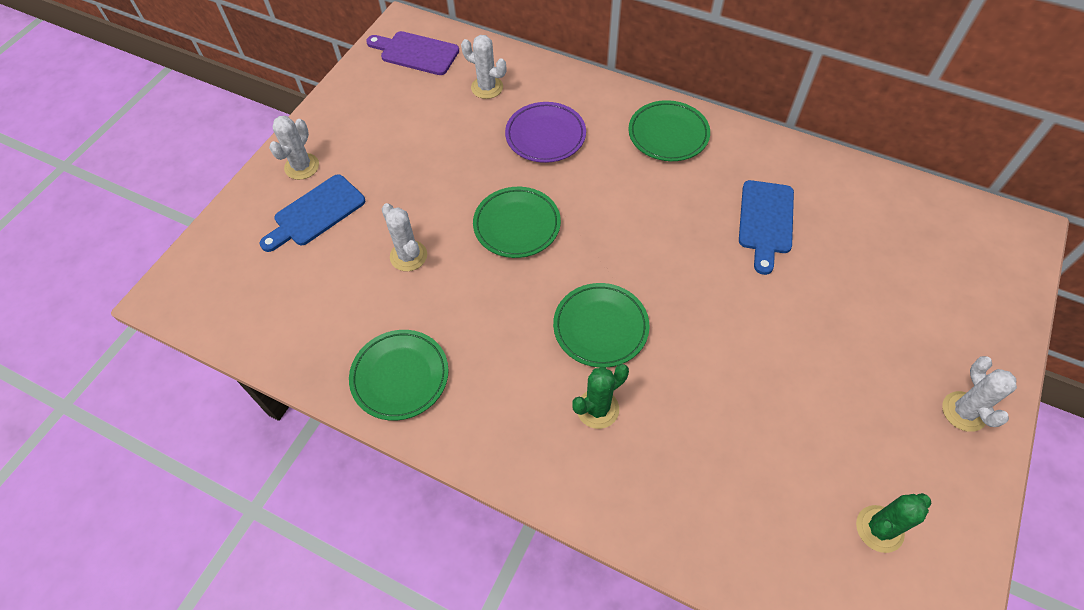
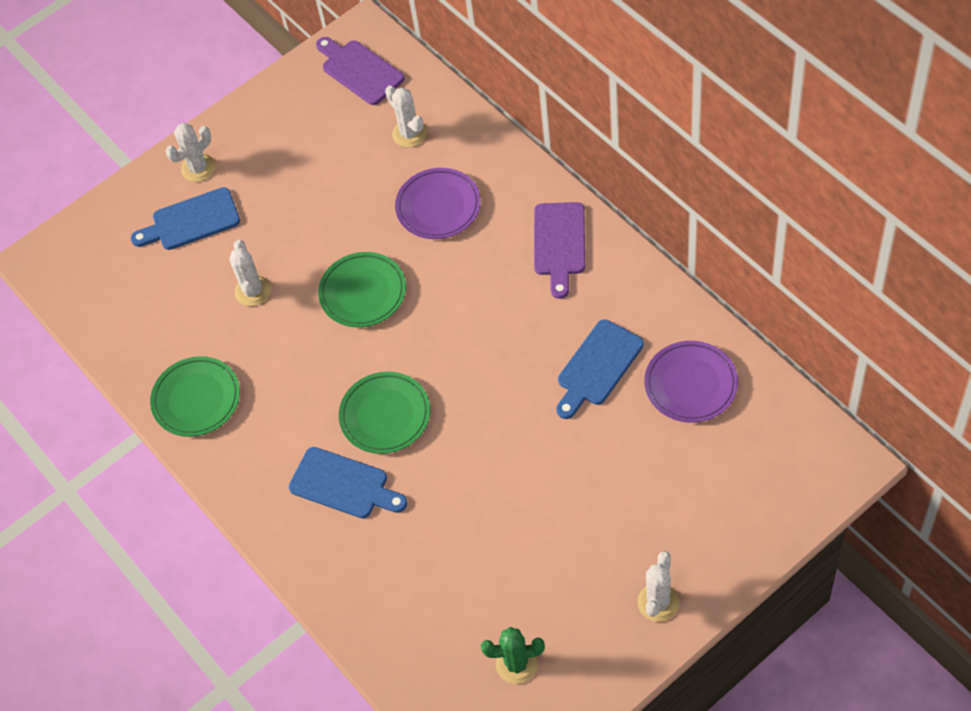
camera: 30 degrees right, 0 degrees up
(597, 409) = (343, 485): green cactus -> blue cutting board
(668, 134) = (559, 244): green plate -> purple cutting board
(853, 210) = (691, 384): none -> purple plate

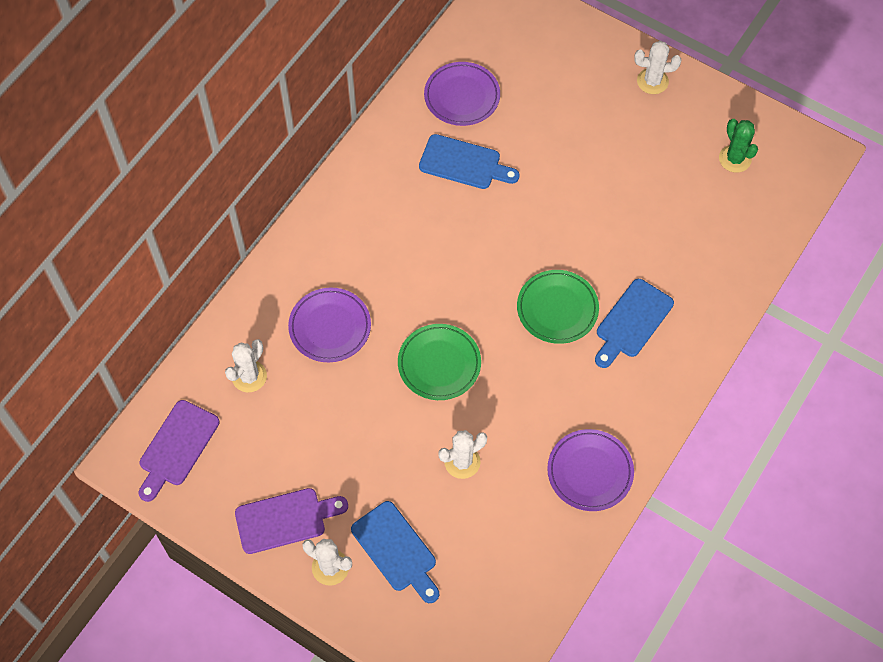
camera: 115 degrees left, 5 degrees up
(196, 399) = (590, 472): green plate -> purple plate
(343, 485) = (632, 322): blue cutting board -> blue cutting board turned 150 degrees counterclockwise
(559, 244) = (348, 219): purple cutting board -> purple cutting board (285, 519)

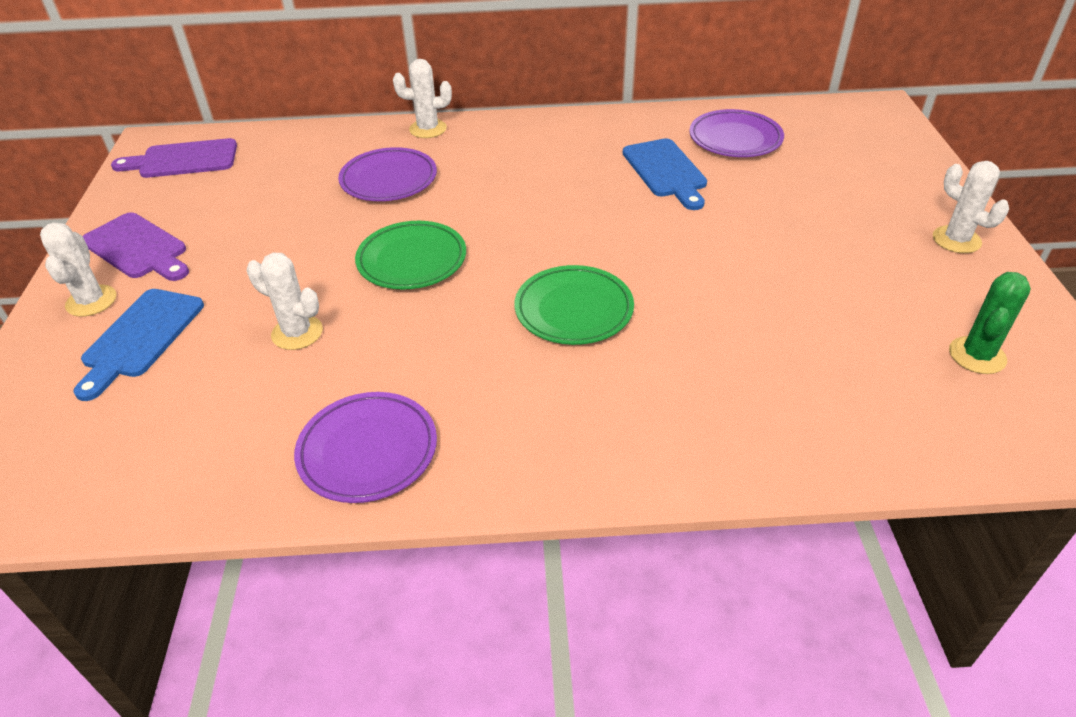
camera: 55 degrees right, 20 degrees down
(249, 376) = (292, 163): white cactus -> white cactus (428, 129)
(632, 322) = (628, 380): blue cutting board -> none

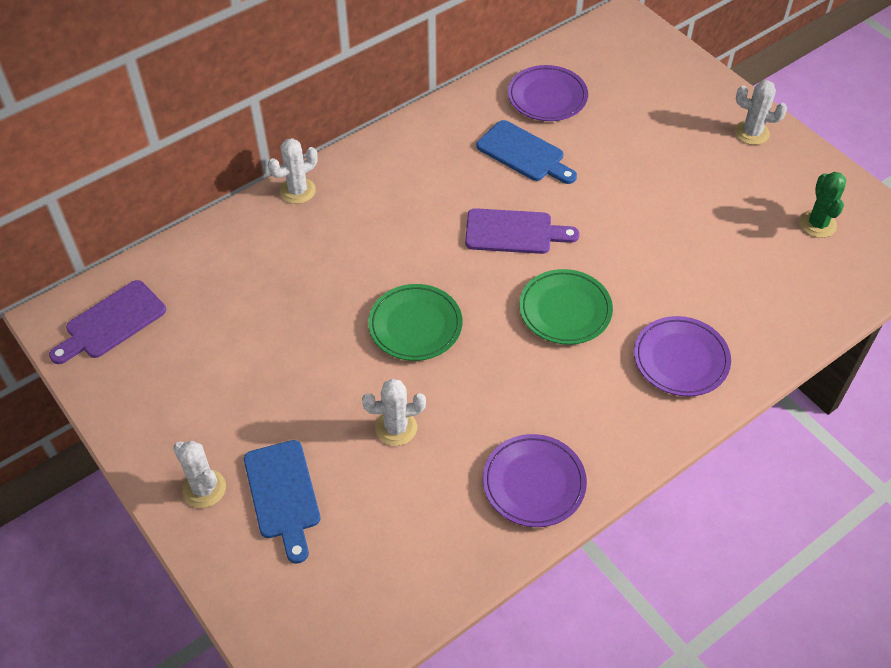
camera: 35 degrees left, 10 degrees up
(137, 248) = (182, 425): purple cutting board -> purple cutting board (514, 232)
(389, 180) = (319, 259): purple plate -> purple plate (681, 359)

